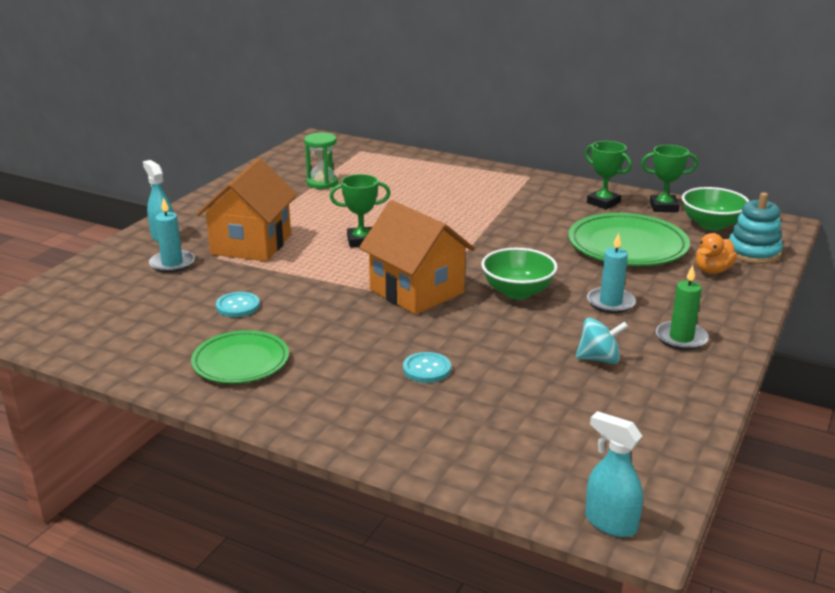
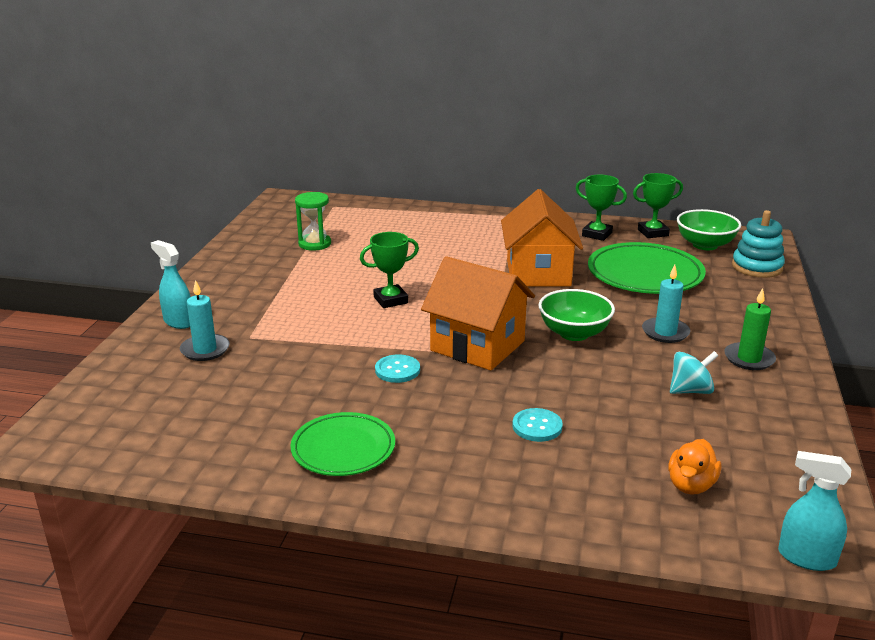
camera: 15 degrees left, 0 degrees up
(238, 306) = (304, 387): turquoise button -> turquoise button (397, 370)
(251, 244) = (279, 318): orange house -> orange house (538, 273)
(712, 270) = (733, 289): orange duck -> orange duck (691, 485)

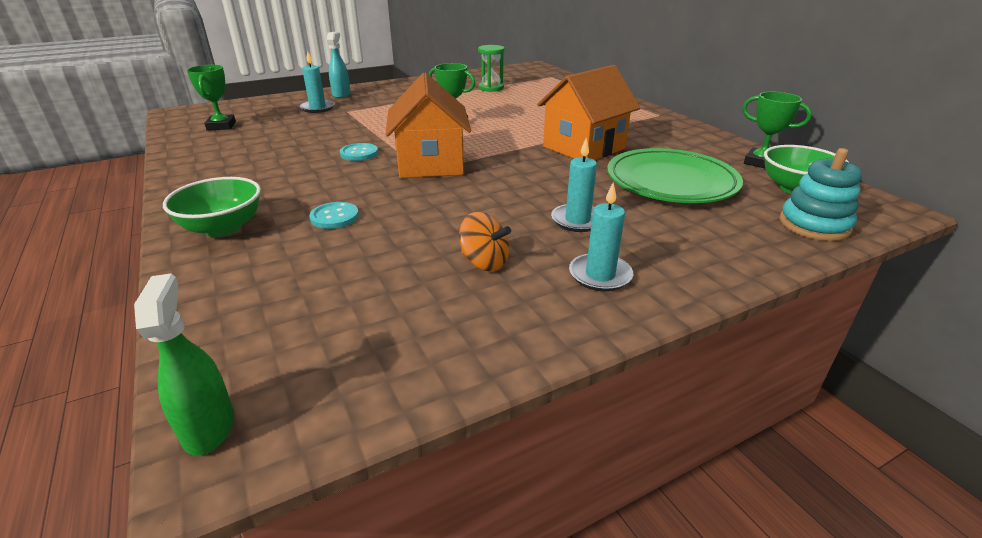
camera: 50 degrees right, 5 degrees up
(343, 449) = (238, 170): green plate -> none
(574, 333) = (507, 187): green bowl -> green bowl (223, 228)
(597, 234) = (700, 145): green trophy -> green trophy (221, 126)
(690, 390) = (484, 262): turquoise spinning top -> orange spinning top
(691, 485) = (304, 311): orange duck -> none
(749, 359) = (600, 275): green candle -> turquoise candle
(806, 558) = (209, 427): turquoise spray bottle -> green spray bottle

